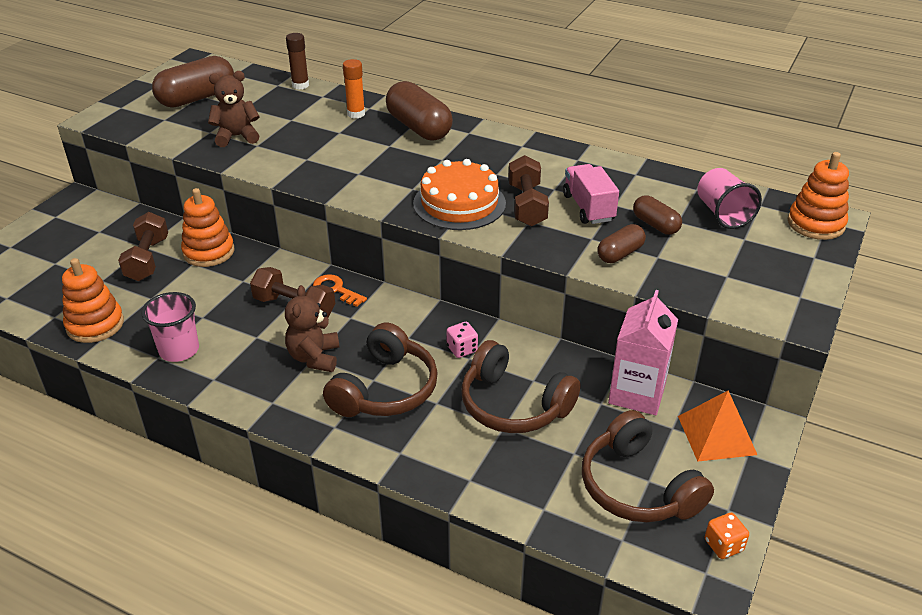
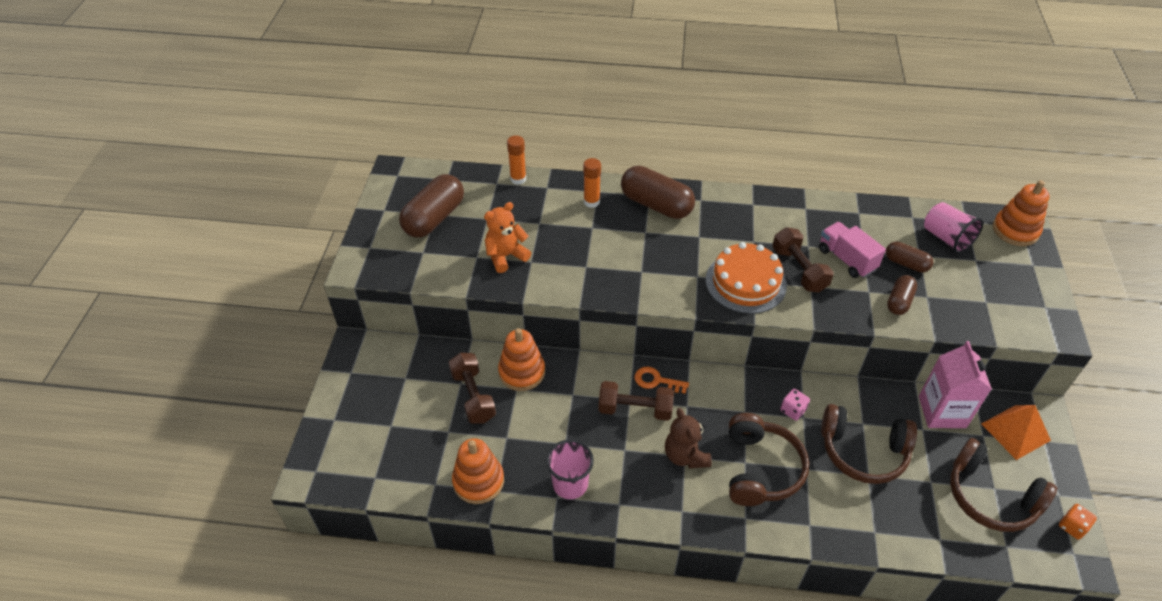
camera: 20 degrees left, 10 degrees up
(237, 137) = (506, 256): brown teddy bear -> orange teddy bear
(300, 85) = (518, 179): brown glue stick -> orange glue stick

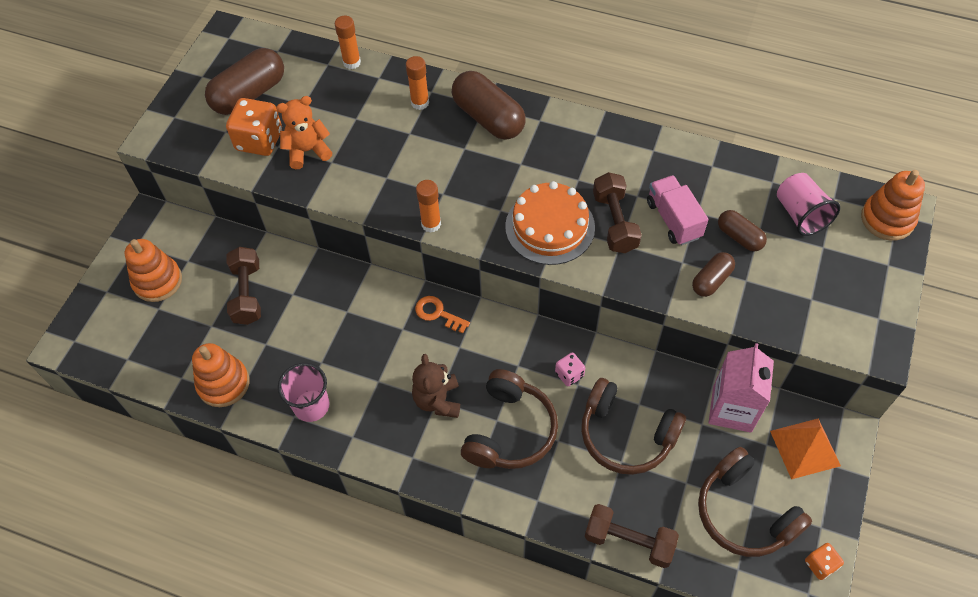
camera: 15 degrees right, 10 degrees up
(458, 255) = (259, 140): none -> orange dice
(522, 372) = (304, 277): orange stacking toy -> orange stacking toy (157, 281)
(635, 409) = (404, 340): brown dumbbell -> brown dumbbell (629, 541)
(641, 298) = (431, 224): none -> orange glue stick

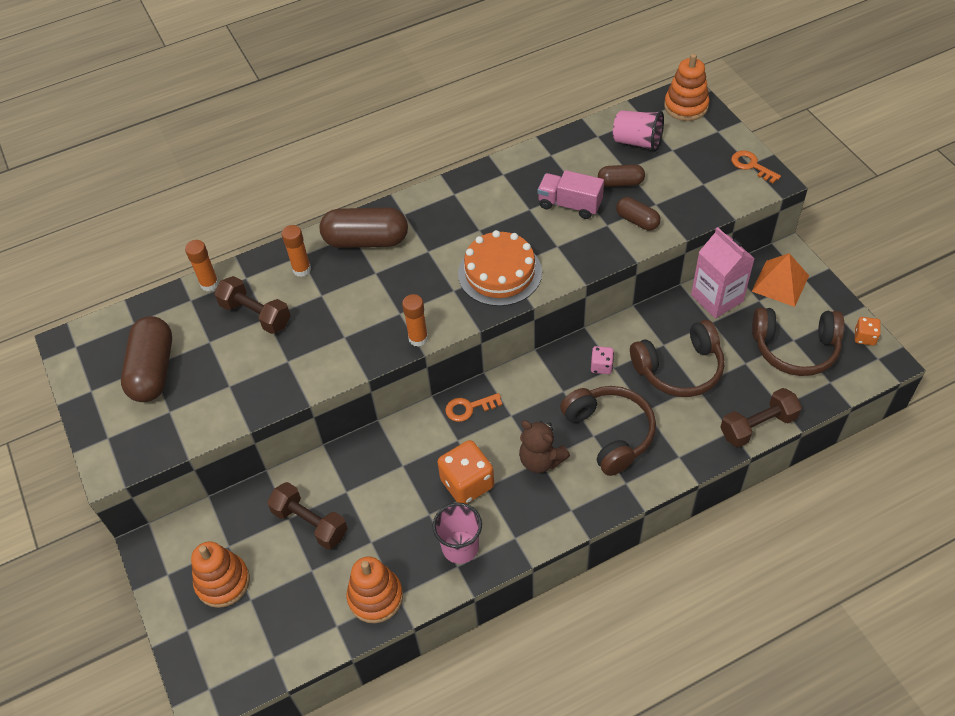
camera: 45 degrees left, 5 degrees down
(259, 140) = (208, 394): orange dice -> orange dice (467, 483)
(307, 151) = (258, 369): orange teddy bear -> none
(615, 222) = (537, 236): brown dumbbell -> brown dumbbell (256, 314)
(711, 280) = (637, 221): brown capsule -> brown capsule turned 45 degrees counterclockwise
(878, 321) = (751, 166): none -> orange key

